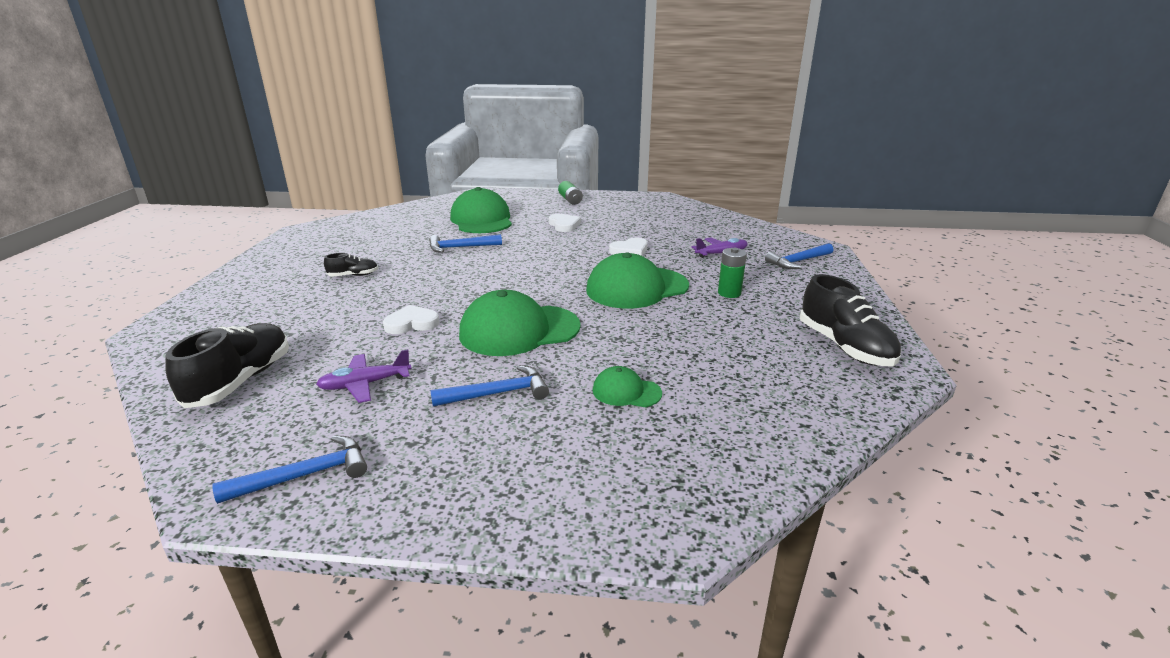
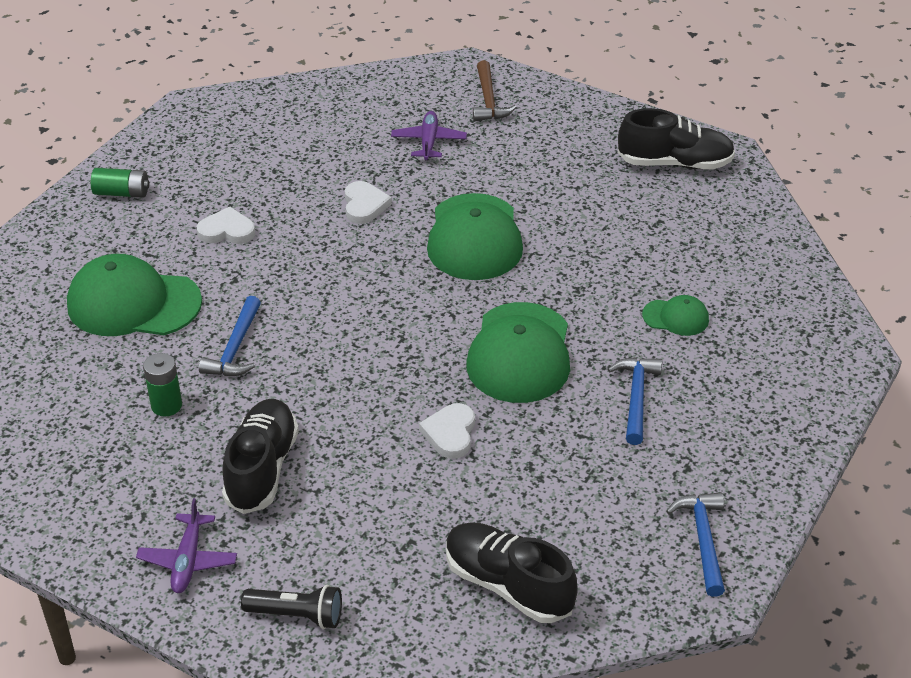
camera: 65 degrees left, 15 degrees up
(214, 312) = (297, 615): none -> black flashlight
(353, 275) = (262, 469): black shoe -> black shoe, size x1.96
(365, 384) = (569, 487): purple plane -> purple plane (188, 560)
(626, 392) = (676, 317): green cap -> green cap turned 120 degrees counterclockwise
(729, 293) = (530, 180): green battery -> green battery (166, 405)
(798, 261) = (488, 100): blue hammer -> brown hammer

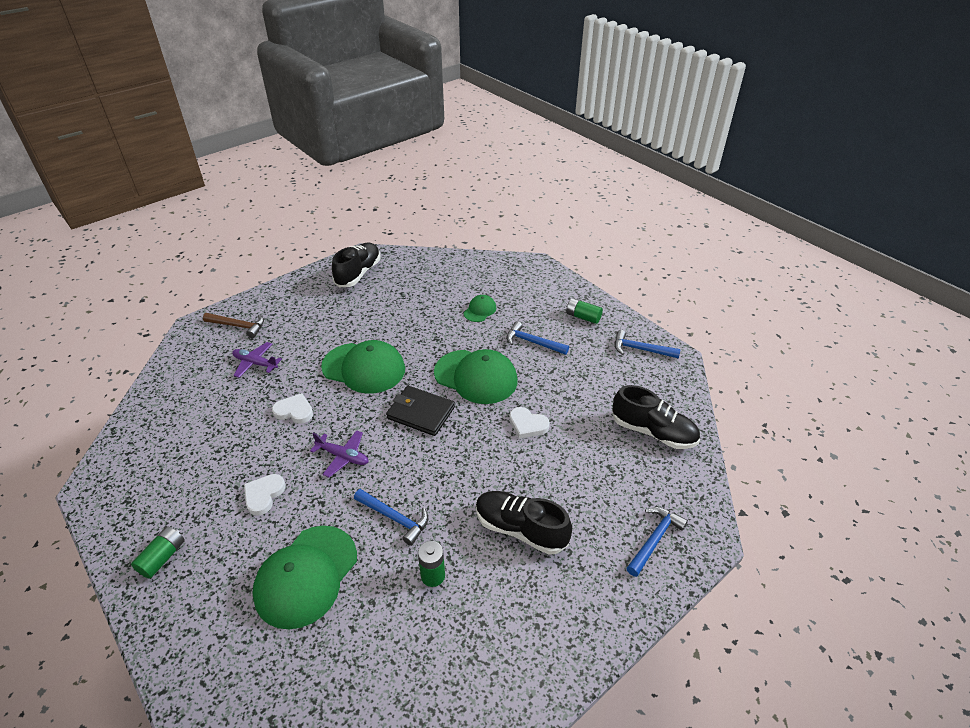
camera: 70 degrees left, 0 degrees up
(188, 560) = (591, 593): purple plane -> purple plane (343, 456)
(297, 615) = (654, 539): black flashlight -> blue hammer
(418, 318) = (421, 413): none -> black wallet
(508, 585) = (653, 432): black shoe -> black shoe turned 120 degrees counterclockwise
(743, 447) = (583, 317): none -> green battery

